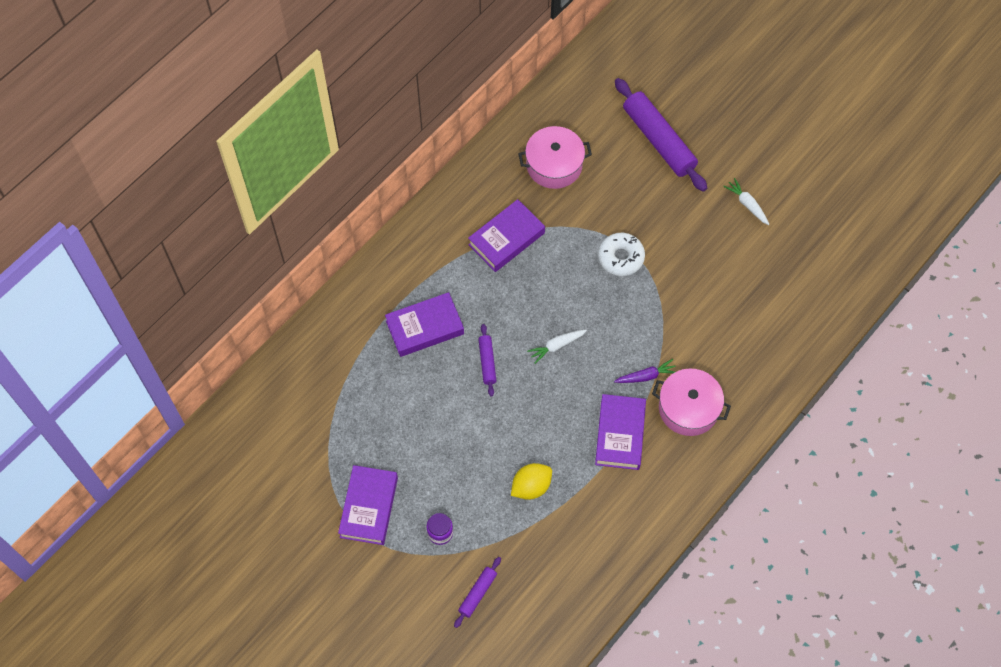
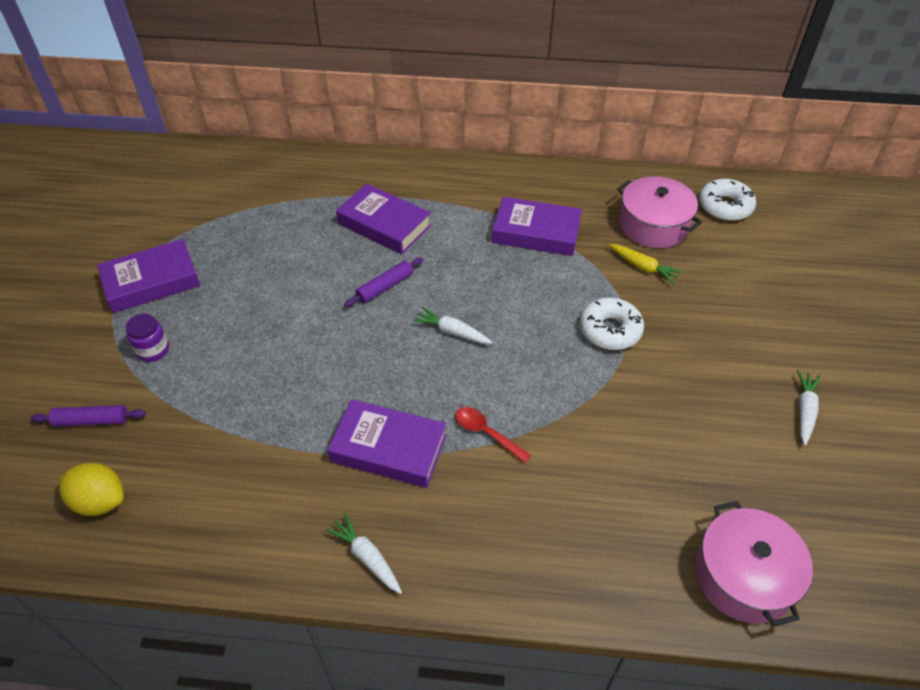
camera: 55 degrees right, 15 degrees down
(531, 486) = (260, 399): yellow lemon -> yellow lemon (100, 501)
(570, 110) = (725, 206): none -> white donut
(585, 200) = (643, 267): none -> yellow carrot
(620, 434) = (389, 448): purple book -> purple book turned 45 degrees clockwise
(646, 376) = (486, 433): purple carrot -> red spoon
(658, 140) = (780, 288): purple rolling pin -> none
(683, 485) = (367, 557): none -> white carrot
(688, 408) = (480, 502): pink pot -> pink pot (743, 576)

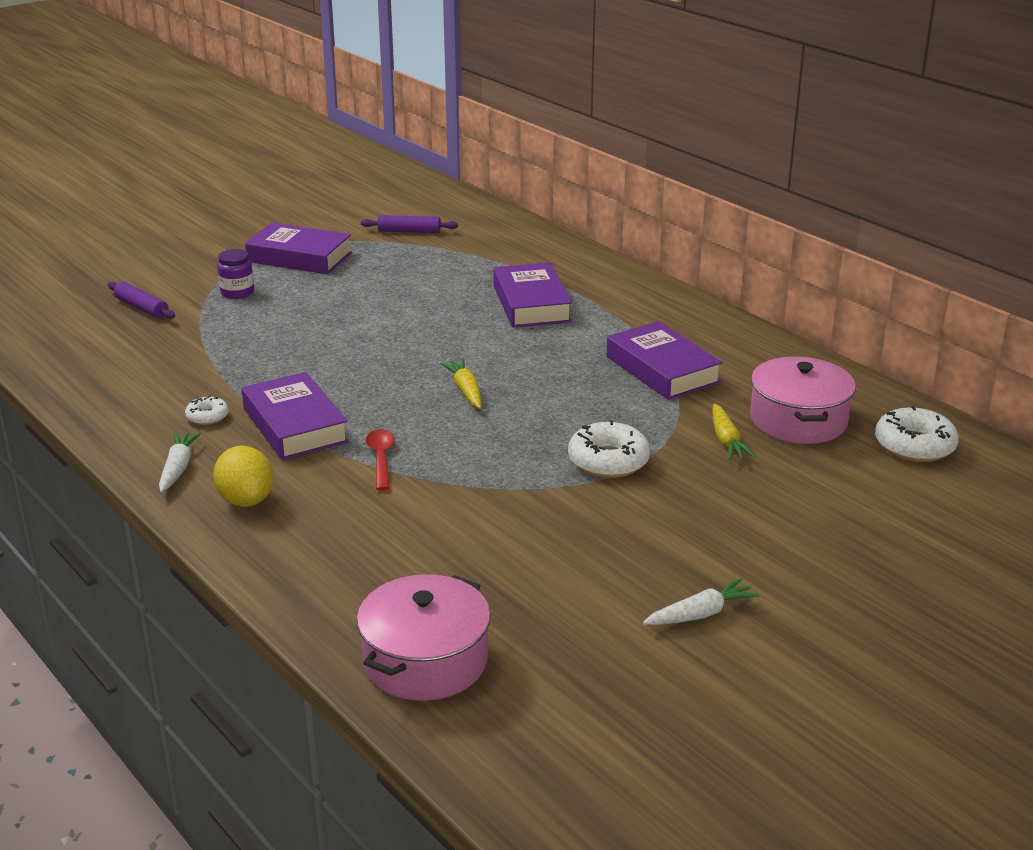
camera: 45 degrees right, 20 degrees down
(100, 501) = (81, 347): yellow lemon -> yellow lemon (246, 500)
(314, 490) = (207, 417): none -> white donut
(385, 287) = (461, 339): purple rolling pin -> purple rolling pin (409, 231)
(452, 332) = (466, 391): white carrot -> yellow carrot

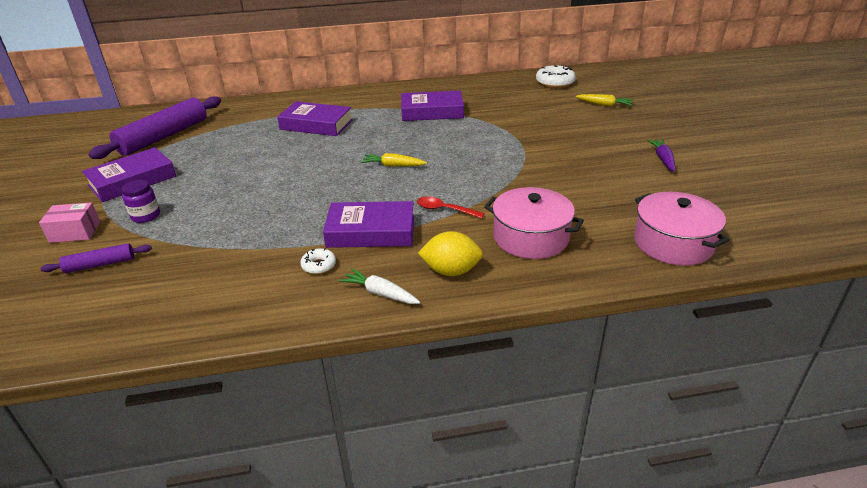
camera: 60 degrees left, 5 degrees up
(186, 273) = (75, 232): none -> pink box
(409, 231) = (164, 136): purple rolling pin -> purple rolling pin, size x2.08
(608, 461) = (509, 146): white donut -> none
(700, 614) = (663, 159): white carrot -> purple carrot
(726, 441) = (515, 115): yellow carrot -> yellow carrot (604, 105)
(798, 420) = (512, 97): pink pot -> pink pot (530, 237)

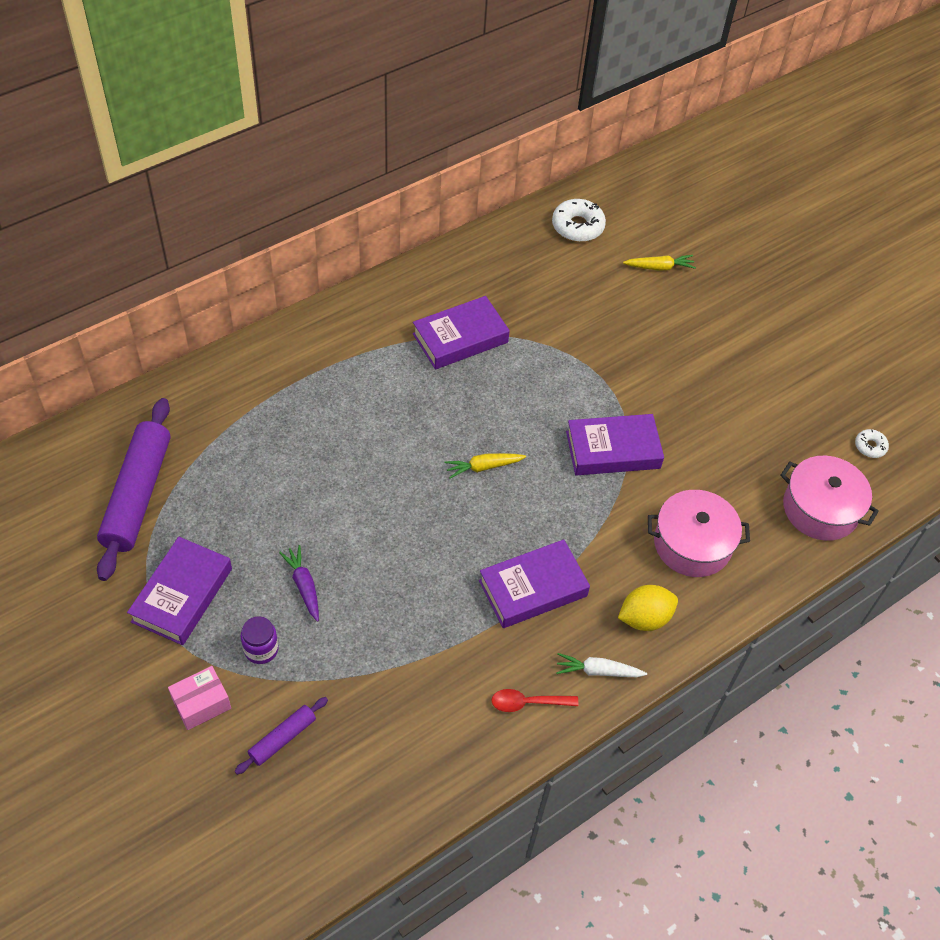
camera: 30 degrees left, 20 degrees up
(316, 124) = (329, 408): purple book -> purple book (613, 450)
(319, 265) = (514, 656): white donut -> white donut (870, 446)
(444, 210) = (586, 528): red spoon -> red spoon (527, 703)
(663, 159) = (764, 368): purple carrot -> purple carrot (304, 586)

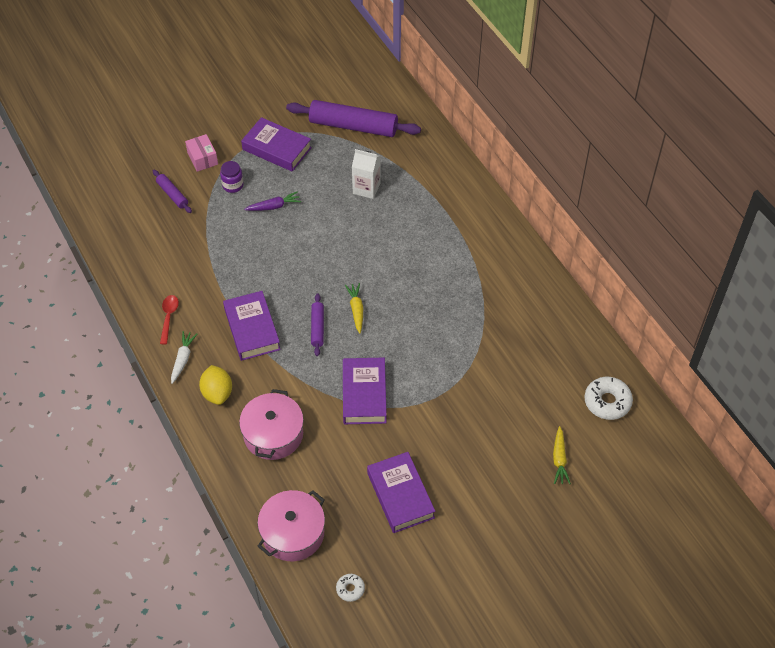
camera: 100 degrees right, 0 degrees up
(265, 470) = (366, 188): none -> white carton
(460, 338) = (480, 306): purple book -> purple book (400, 495)
(518, 509) = (317, 327): none -> purple rolling pin

